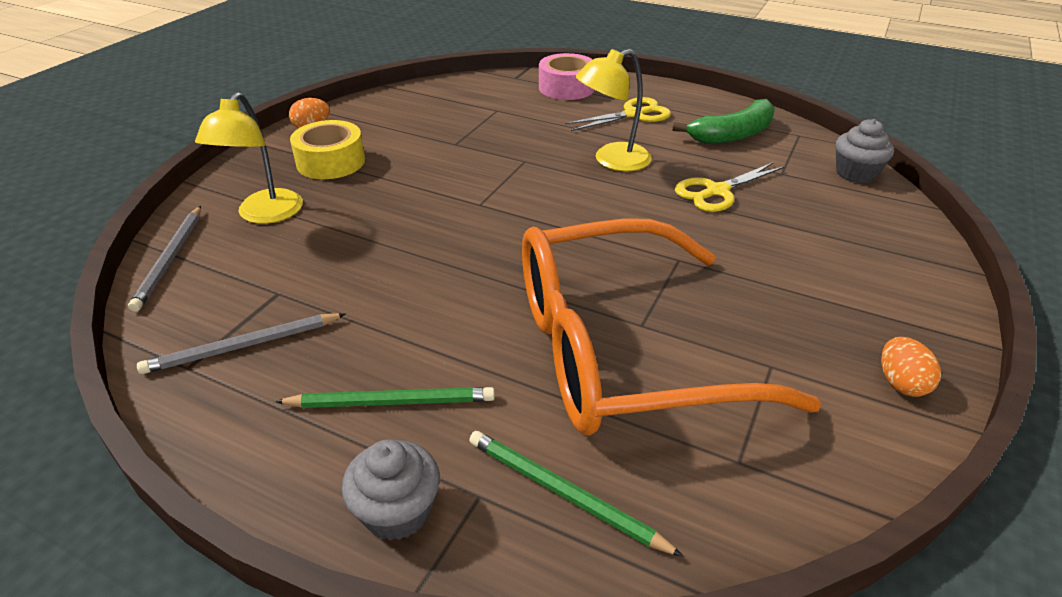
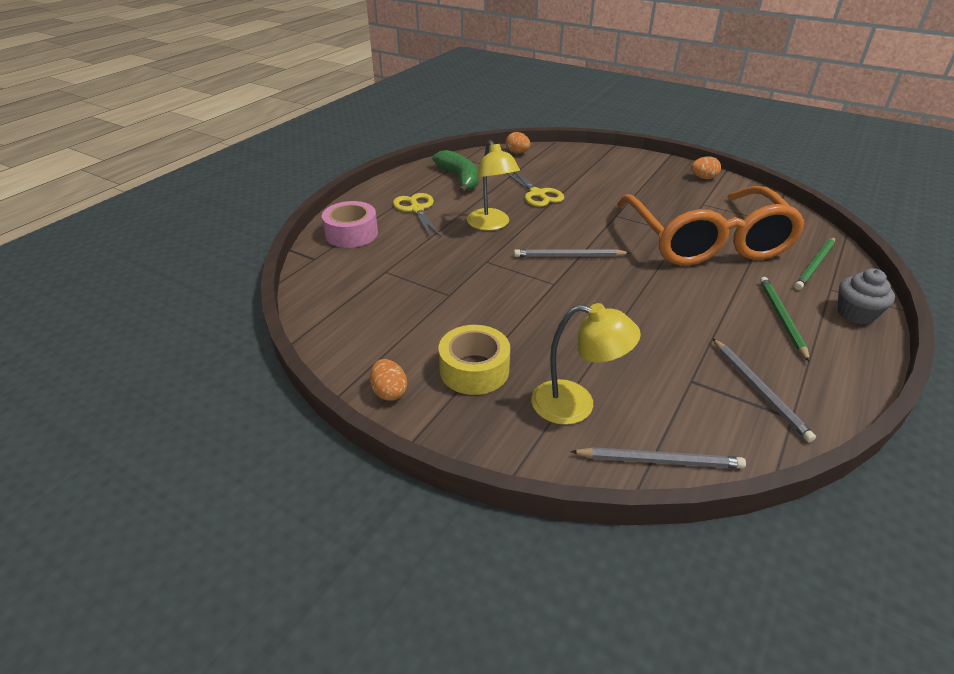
camera: 85 degrees left, 0 degrees up
(545, 215) = (568, 256): none -> grey pencil
(855, 173) = (517, 152): grey cupcake -> orange egg

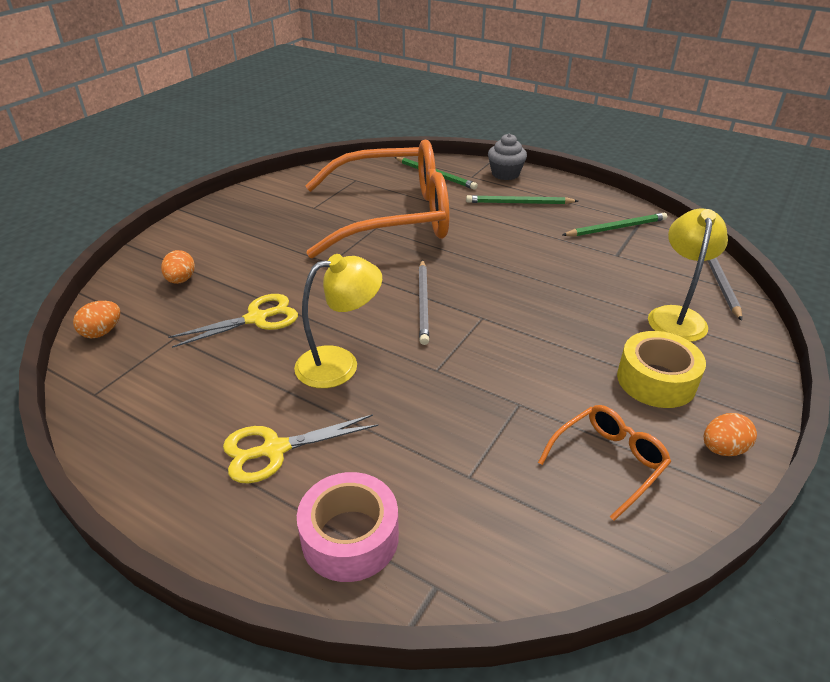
camera: 90 degrees left, 0 degrees up
(386, 329) = (608, 462): none -> orange glasses
(460, 178) = (173, 398): green banana -> none
(703, 178) = (252, 198): orange egg -> orange egg (181, 280)
(759, 390) = (616, 228): grey pencil -> green pencil

